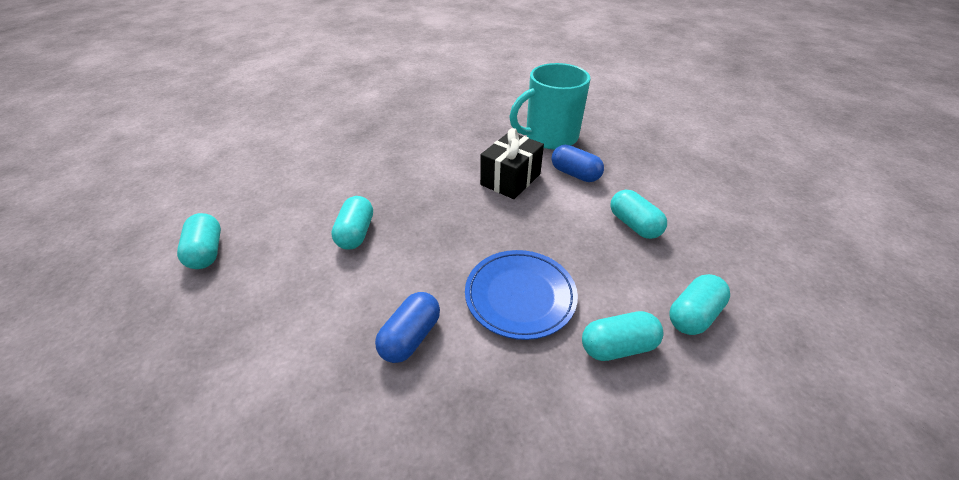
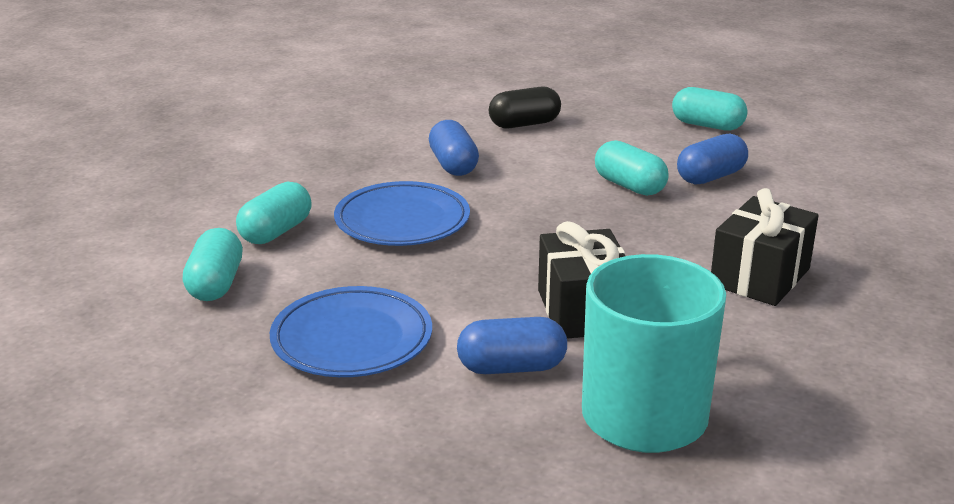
camera: 135 degrees right, 15 degrees down
(281, 354) = (524, 124): none -> black capsule
(309, 211) = (710, 177): none -> blue capsule
(416, 153) = (760, 277): none -> black gift
(633, 225) = (352, 339): turquoise capsule -> blue plate

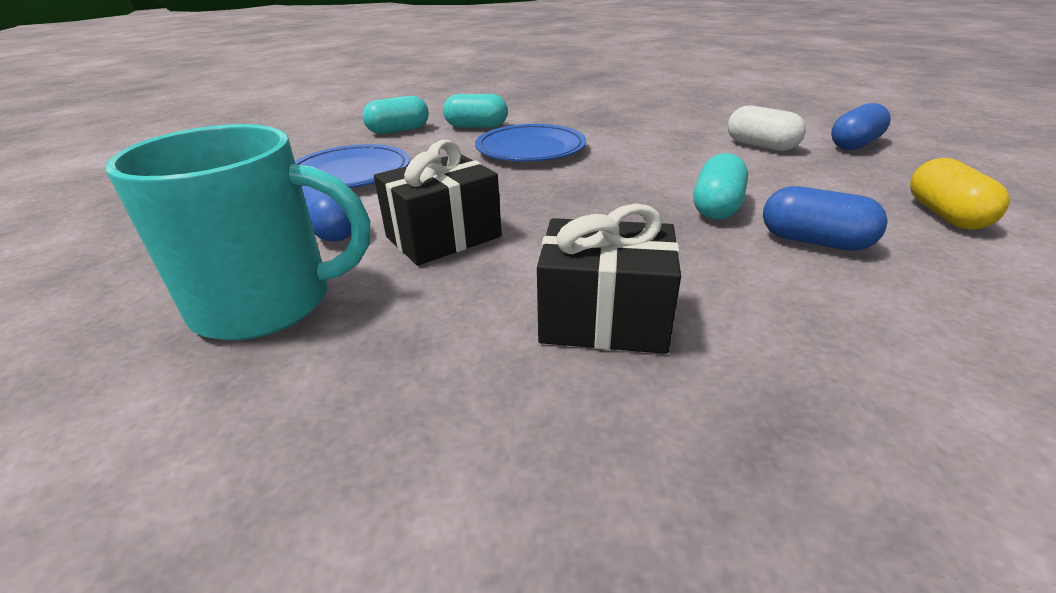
camera: 65 degrees right, 5 degrees up
(453, 165) = (642, 142): blue capsule -> blue capsule (854, 144)
(524, 124) = (761, 146): black capsule -> white capsule
(707, 125) = (945, 215): turquoise capsule -> yellow capsule

